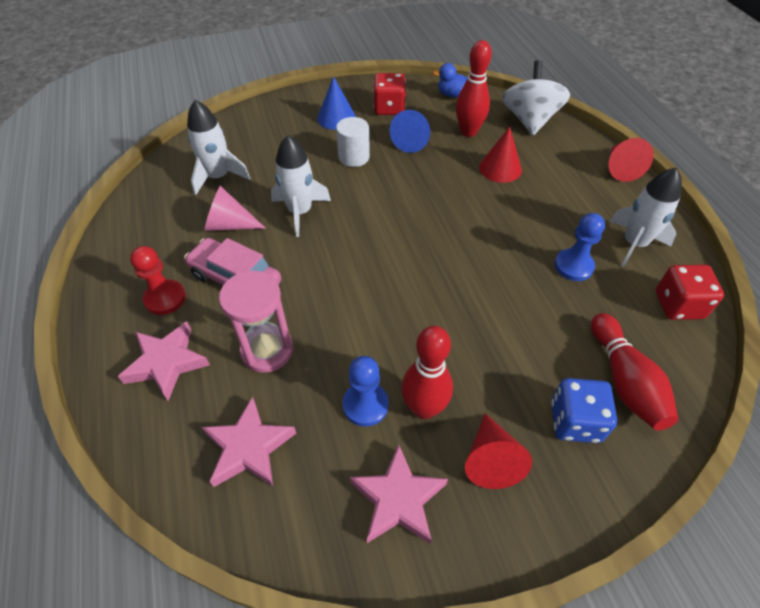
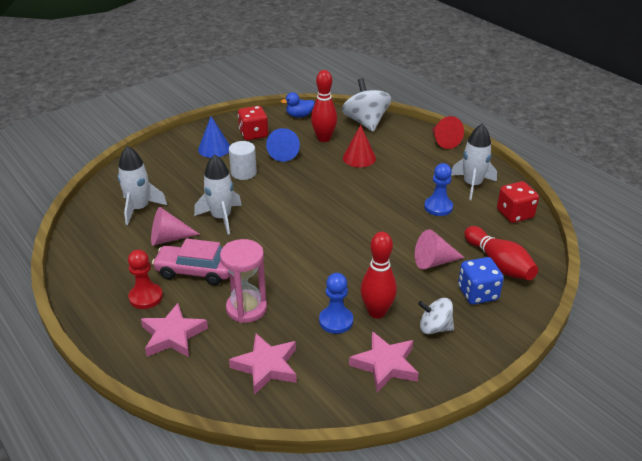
camera: 20 degrees left, 15 degrees down
(491, 460) = (434, 328): red cone -> white spinning top
(533, 350) = (434, 262): none -> pink cone

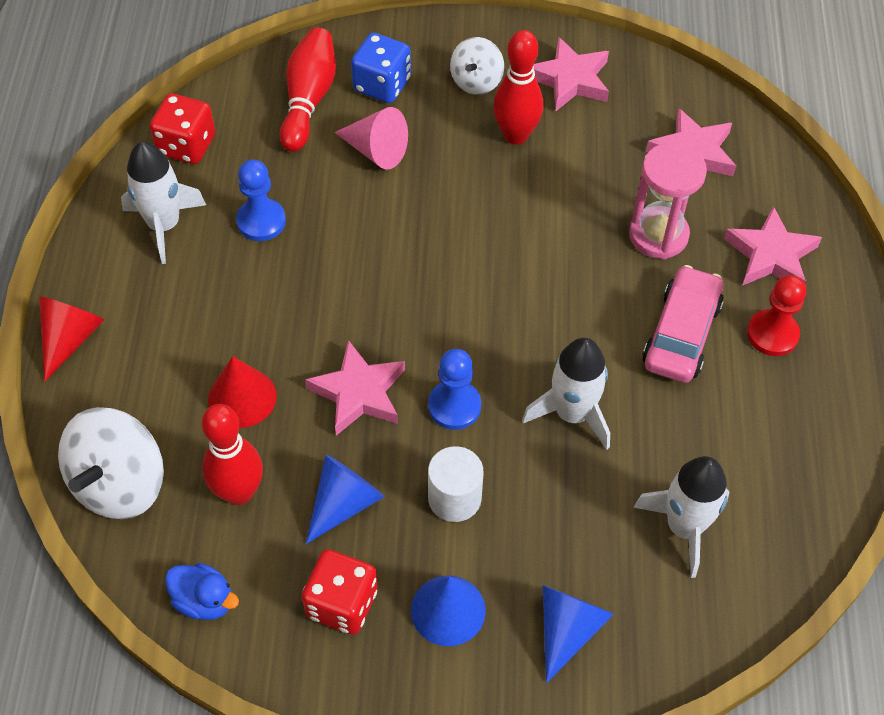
camera: 140 degrees left, 20 degrees up
(164, 164) = (568, 629): none -> blue cone
(168, 238) = (679, 423): pink cone -> none
(195, 271) = (681, 334): pink car -> pink car turned 120 degrees counterclockwise
(318, 180) = (358, 393): none -> pink star
(336, 321) = (571, 154): blue pawn -> blue pawn (454, 406)
(434, 328) = (476, 81): white spinning top -> white spinning top turned 60 degrees clockwise

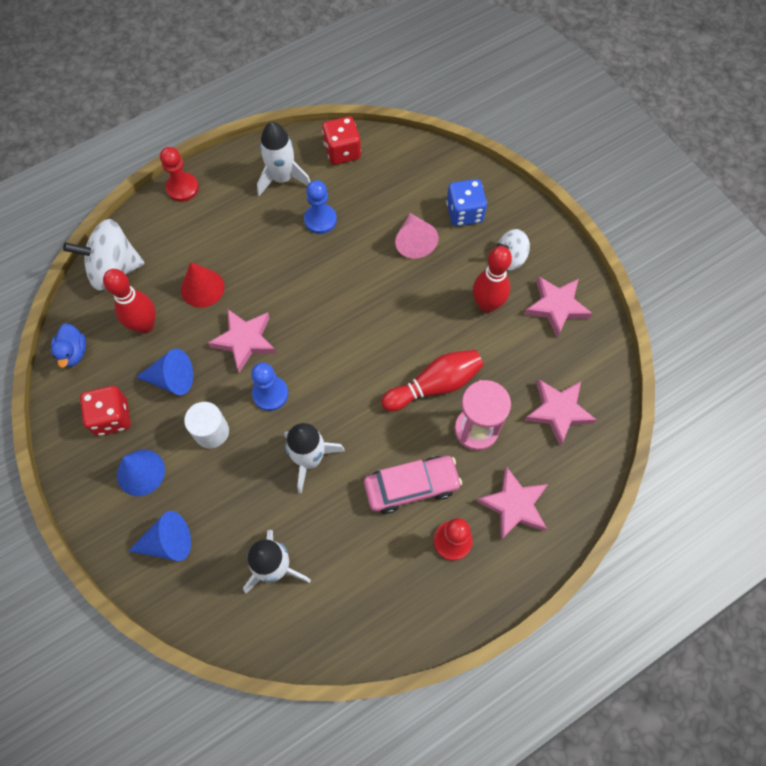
camera: 55 degrees right, 10 degrees up
(70, 338) = (182, 188): red cone -> red pawn
(308, 99) = (422, 185): red bowling pin -> red bowling pin (434, 385)

